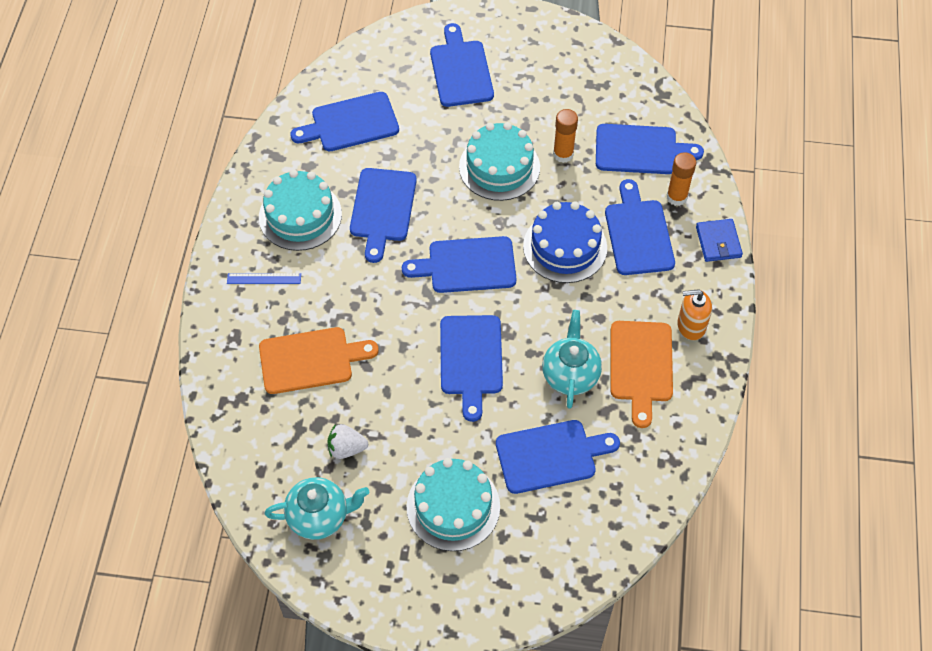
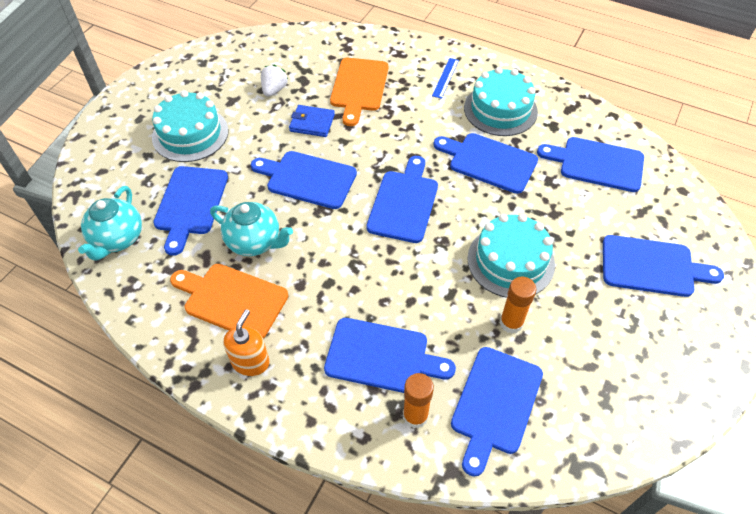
camera: 110 degrees right, 5 degrees down
(319, 516) = (231, 66): turquoise teapot -> turquoise teapot (118, 239)
(350, 123) = (597, 163): blue cutting board -> blue cutting board turned 75 degrees counterclockwise
(565, 247) = (392, 284): blue cake -> none
(718, 242) = (337, 435): blue wallet -> blue wallet (312, 123)

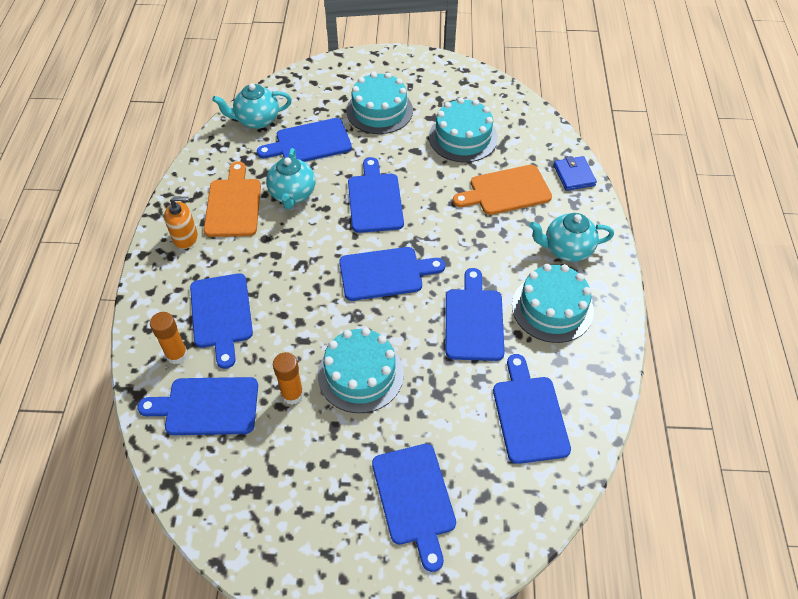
camera: 65 degrees right, 0 degrees up
(274, 90) = (463, 137): white strawberry -> turquoise cake
(312, 123) = (440, 177): blue wallet -> blue wallet (574, 175)
(445, 78) = (566, 249): blue ruler -> turquoise teapot

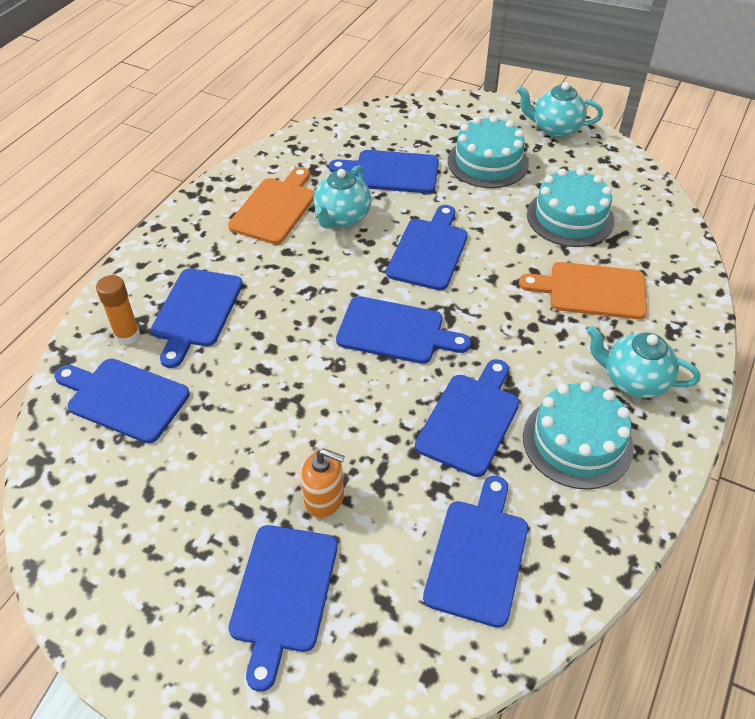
camera: 25 degrees right, 5 degrees down
(185, 237) = (207, 224): orange soap dispenser -> orange soap dispenser (324, 499)
(256, 120) = (348, 135): turquoise teapot -> turquoise teapot (555, 129)
(292, 394) = (218, 421): orange glue stick -> none
(360, 374) = (304, 429): turquoise cake -> none
(574, 175) = (689, 300): blue wallet -> none

